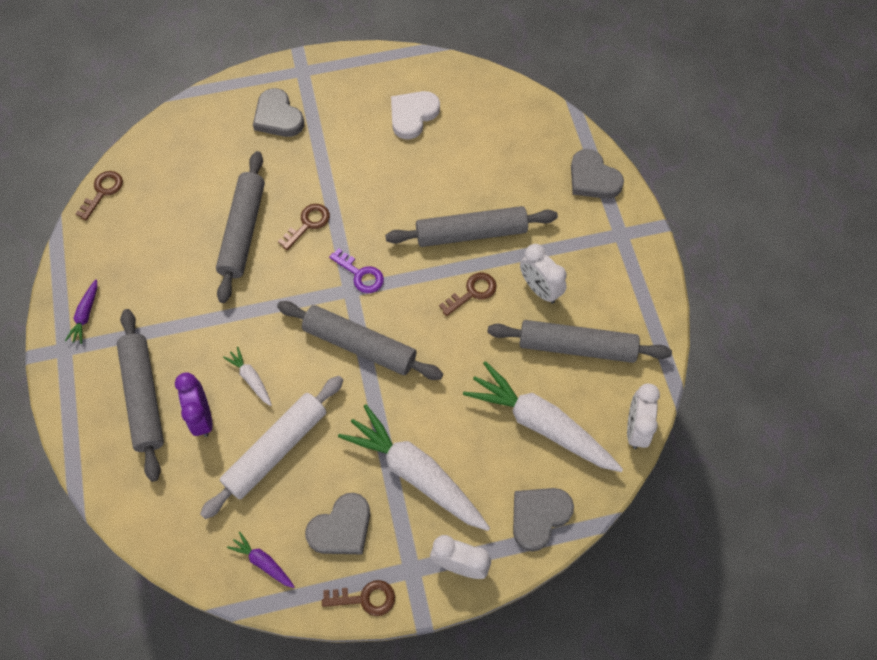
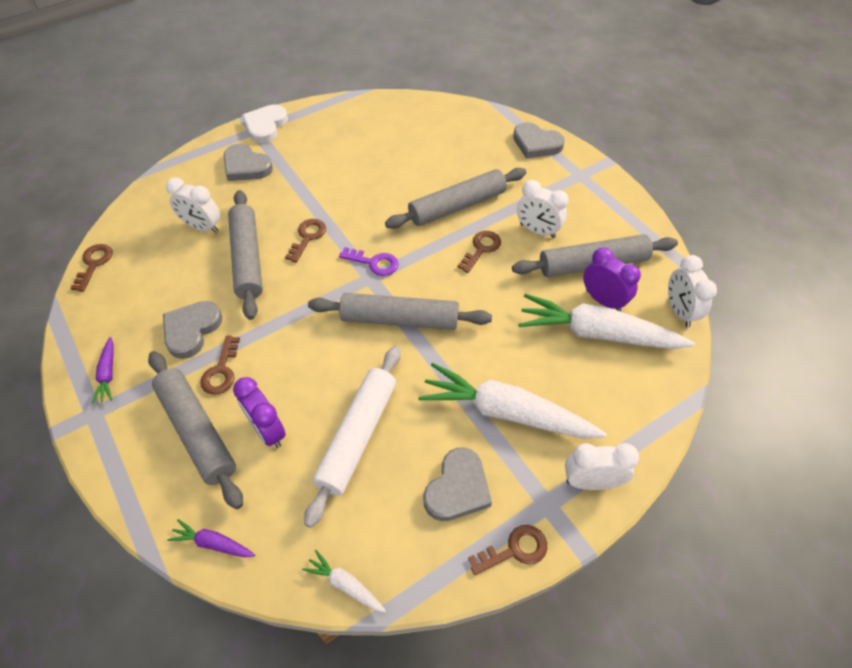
camera: 20 degrees left, 10 degrees down
(181, 345) = (221, 371): none -> brown key
(213, 180) = (202, 227): none -> white clock
(251, 379) = (305, 379): white carrot -> white carrot (345, 585)
(263, 562) = (390, 553): purple carrot -> purple carrot (213, 543)
(413, 115) = (365, 138): white heart -> white heart (265, 126)
(539, 517) = (639, 412): grey heart -> grey heart (191, 330)
(565, 391) = (603, 300): none -> purple clock

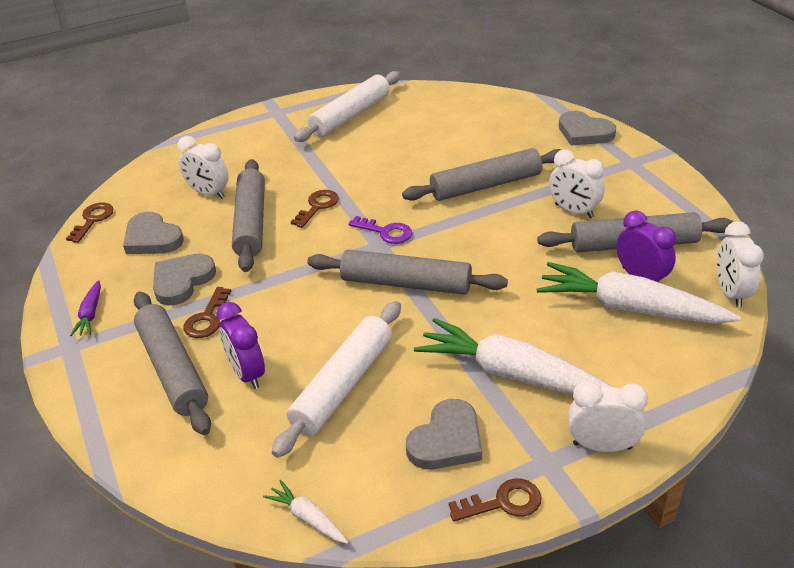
camera: 10 degrees right, 15 degrees down
(213, 543) = (173, 469): purple carrot -> none
(246, 166) = (263, 143): grey heart -> grey heart (152, 238)
(265, 126) = (289, 109): white heart -> none
(324, 131) = (350, 115): none -> white rolling pin
(481, 249) = (507, 225): brown key -> none

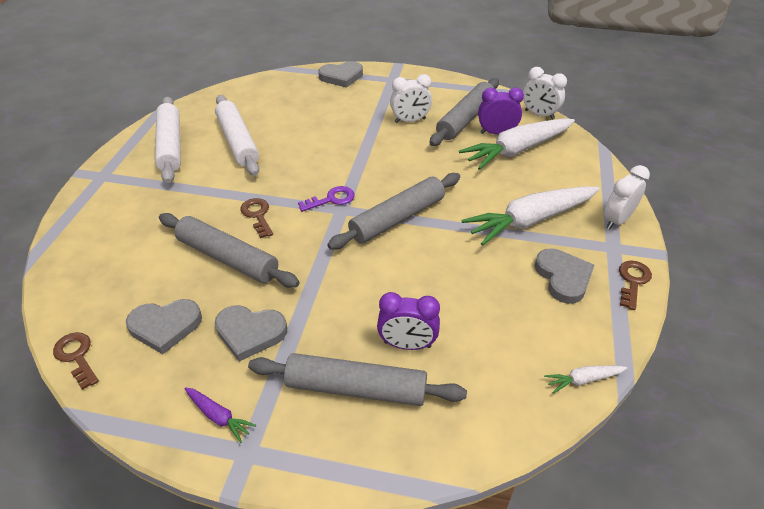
camera: 55 degrees left, 5 degrees up
(182, 281) = (250, 333): grey heart -> grey heart turned 60 degrees counterclockwise
(207, 318) = (316, 338): brown key -> none
(208, 193) = (153, 263): white clock -> none
(343, 385) = (468, 299): white rolling pin -> white rolling pin (238, 141)
(486, 185) = (340, 136): grey rolling pin -> none

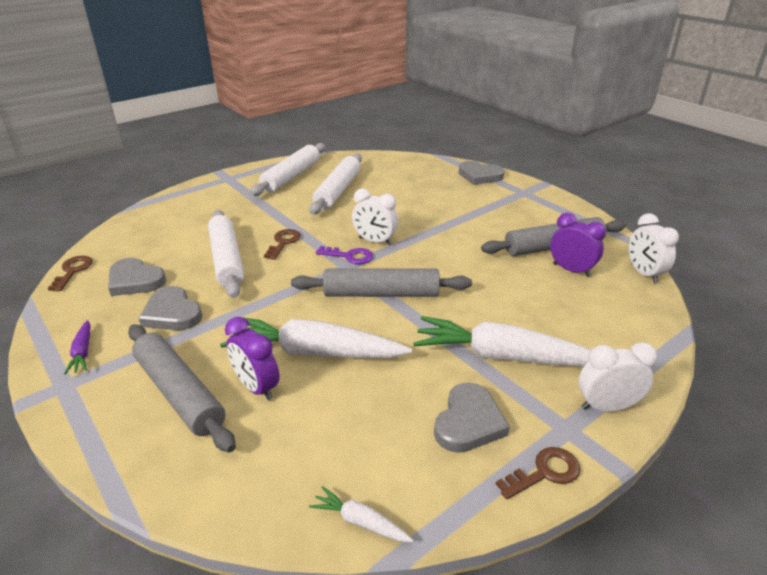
camera: 40 degrees right, 10 degrees down
(228, 258) = (227, 260): grey rolling pin -> white rolling pin
(410, 120) = (496, 228): white clock -> white clock (375, 241)
(517, 150) = (573, 293): white carrot -> white carrot (314, 352)

